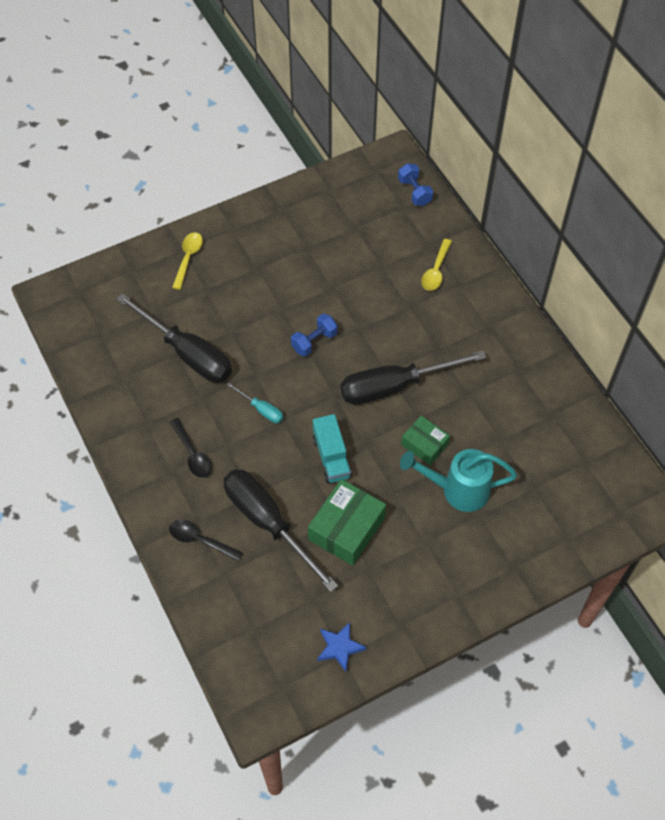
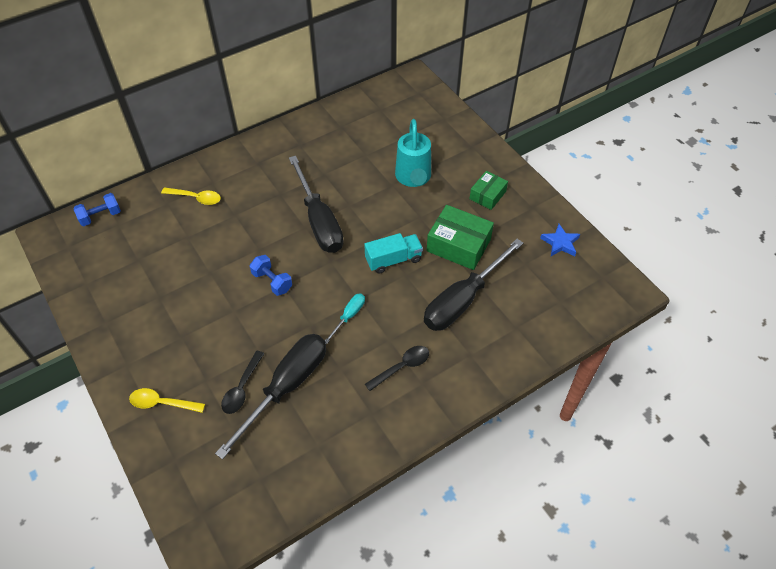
camera: 95 degrees left, 5 degrees down
(200, 540) = (489, 349): black spoon -> black spoon (242, 388)
(424, 444) = (374, 199): green box -> green box (487, 195)

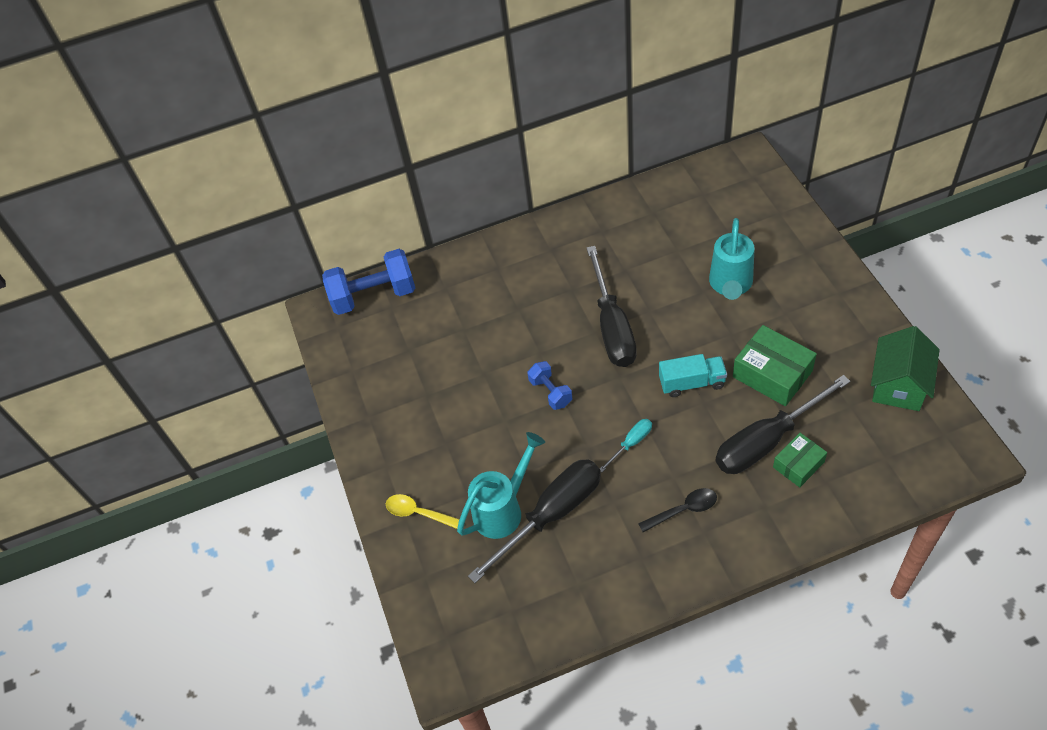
camera: 20 degrees right, 0 degrees up
(100, 216) = (374, 296): blue dumbbell -> blue dumbbell, size x1.89
(196, 198) = (478, 285): yellow spoon -> none
(242, 388) = (504, 509): black spoon -> turquoise watering can
(487, 195) = (818, 315): green box -> green box (798, 464)
(560, 243) = (898, 385): blue star -> green house

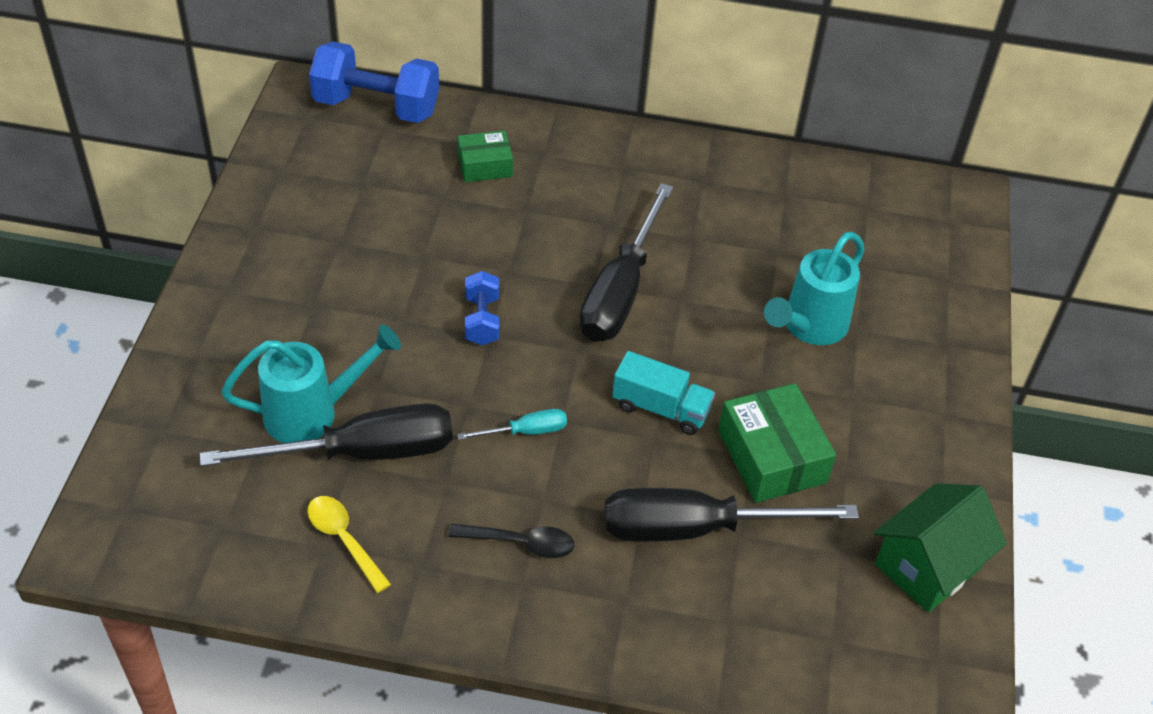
camera: 20 degrees right, 5 degrees down
(418, 513) = (216, 360): yellow spoon -> yellow spoon (344, 540)
(798, 464) = (711, 579): green box -> green box (485, 165)

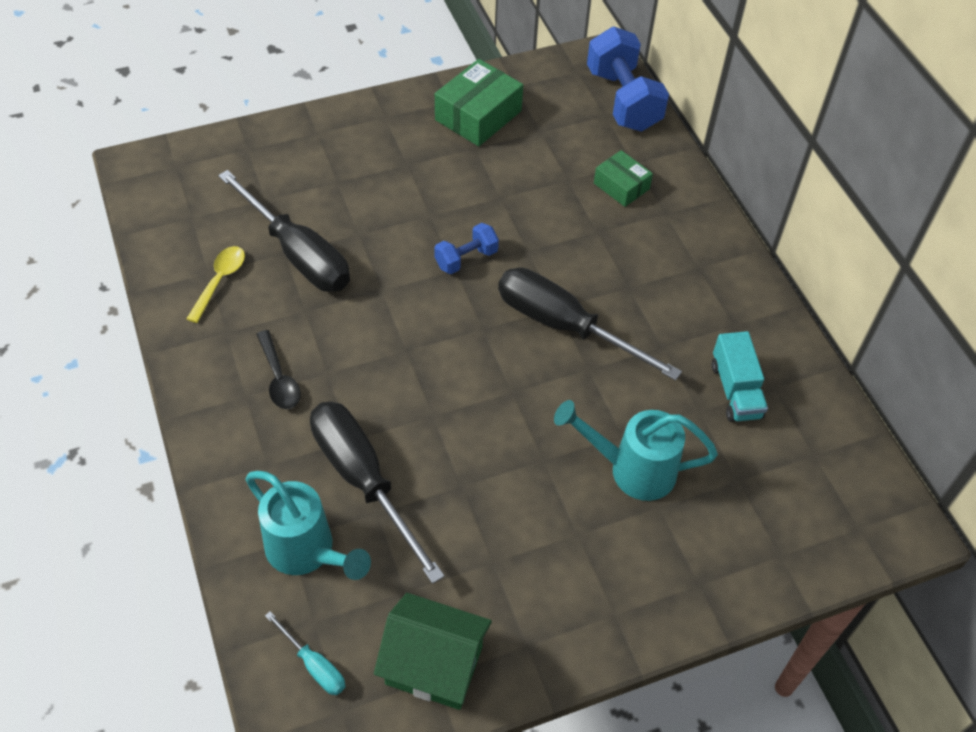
camera: 60 degrees right, 5 degrees up
(313, 413) = (313, 212): turquoise watering can -> turquoise watering can (307, 553)
(526, 431) = (381, 333): turquoise screwdriver -> turquoise screwdriver (314, 665)
(620, 291) = (564, 326): black screwdriver -> black screwdriver turned 45 degrees clockwise
(661, 408) = (465, 405): turquoise truck -> turquoise truck (735, 390)
(771, 456) = (470, 501): green box -> green box (478, 115)

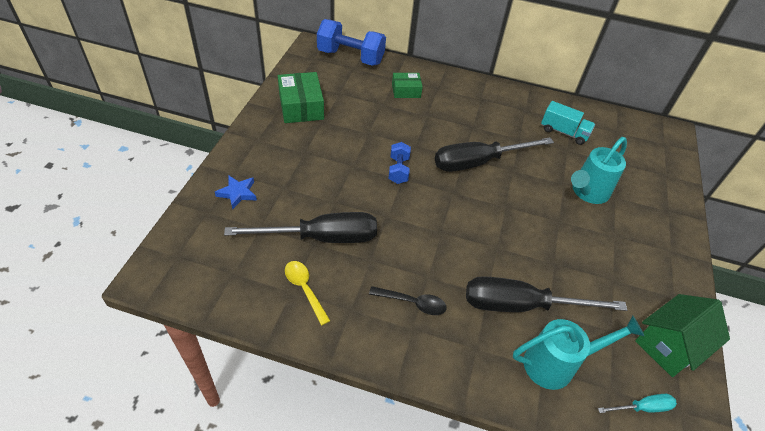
camera: 55 degrees left, 5 degrees down
(293, 153) = (237, 193): none -> blue star

